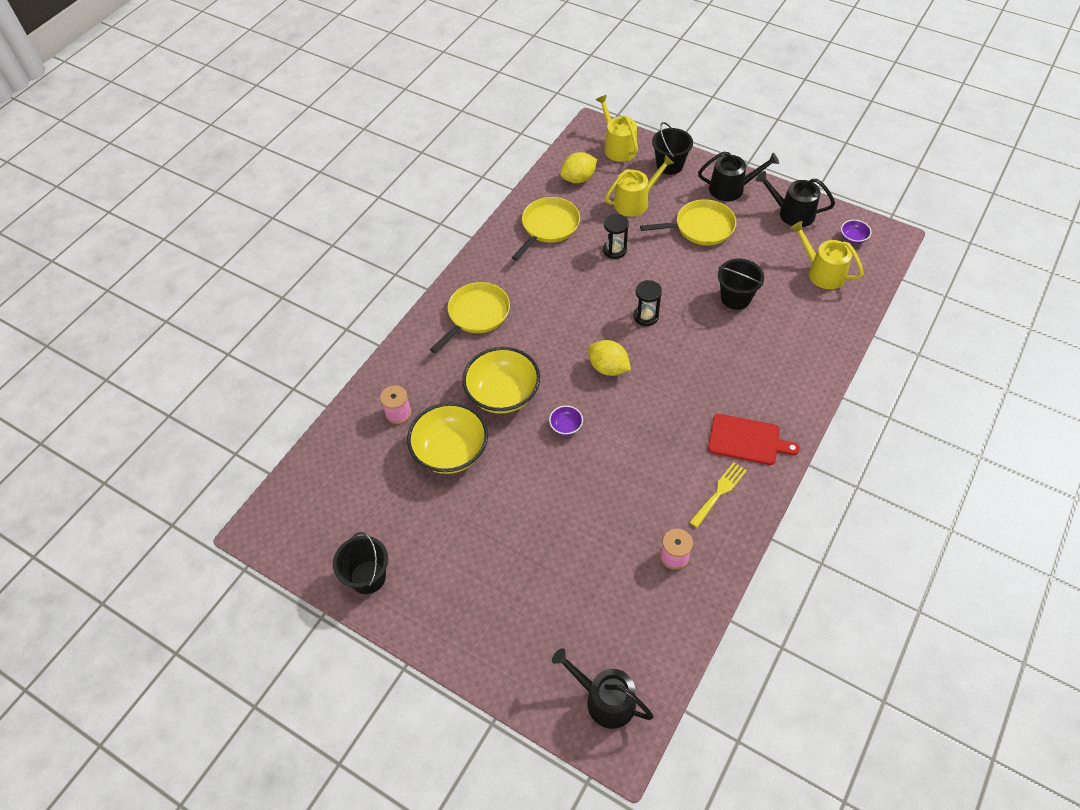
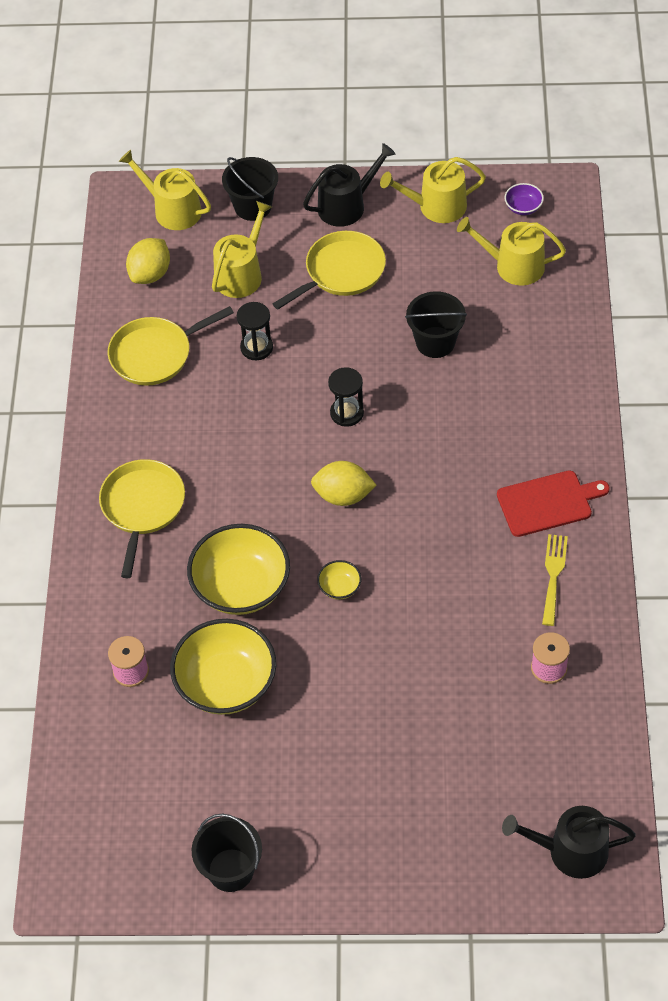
camera: 30 degrees left, 0 degrees up
(548, 227) = (155, 354): yellow pan -> yellow pan turned 120 degrees counterclockwise
(566, 426) = (339, 587): purple bowl -> yellow bowl
(792, 213) = (436, 206): black watering can -> yellow watering can

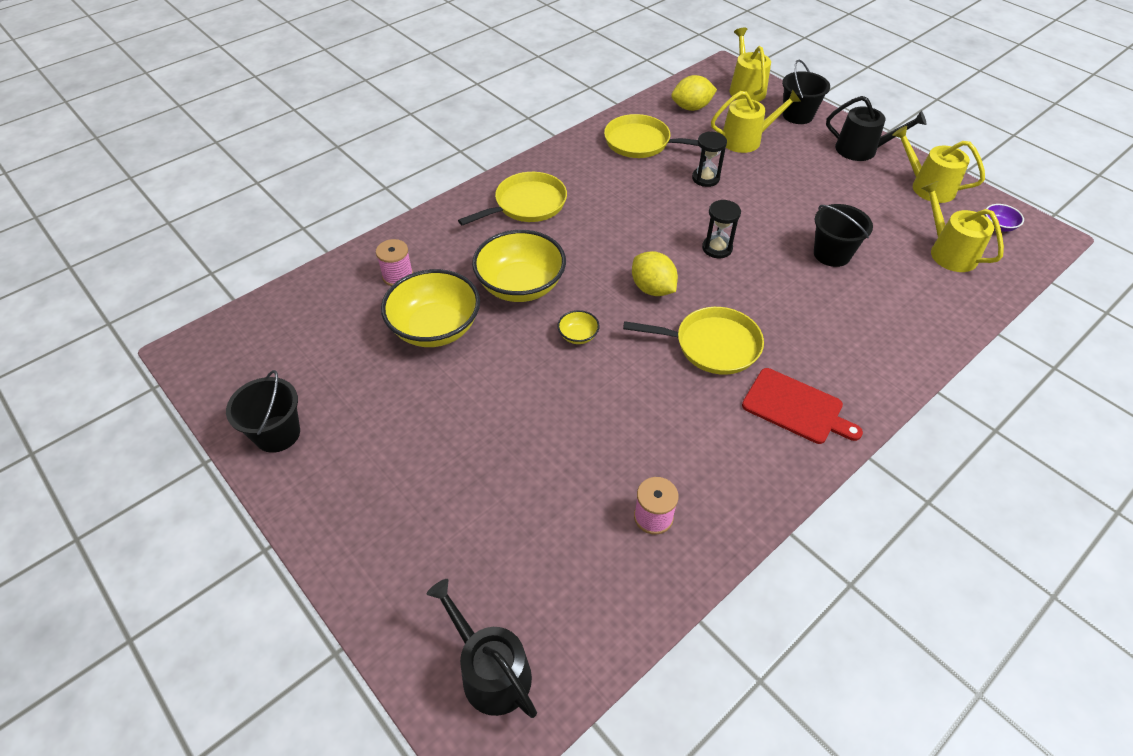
camera: 45 degrees right, 5 degrees down
(341, 272) = (813, 178): yellow pan -> yellow pan (712, 345)
(553, 575) = (739, 457): yellow fork -> none

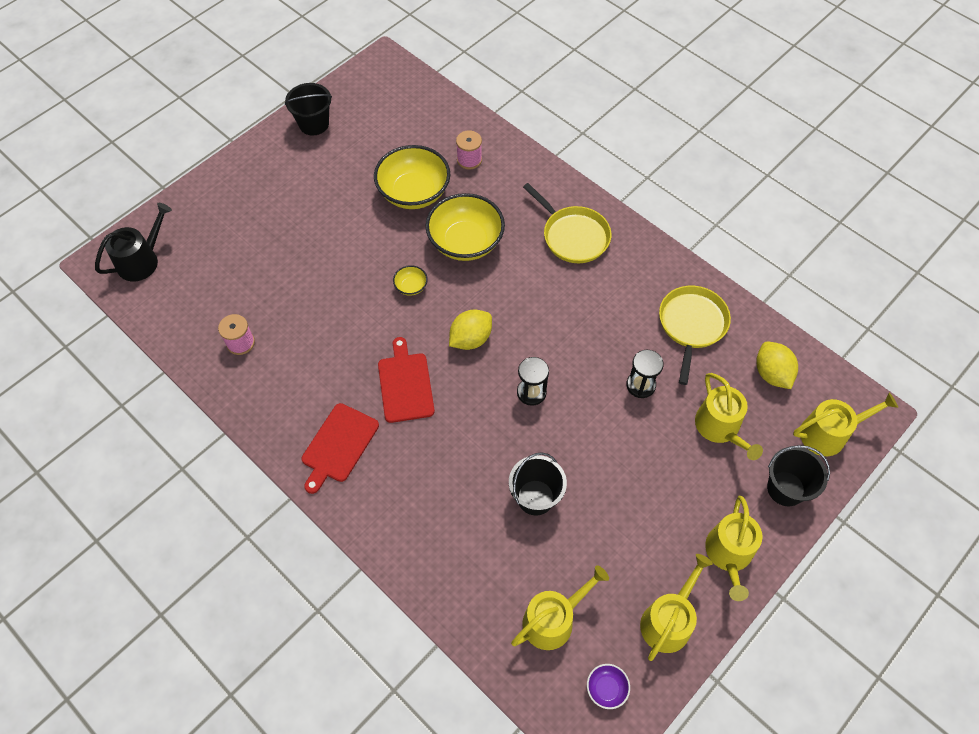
camera: 85 degrees right, 10 degrees up
(712, 345) = (405, 384): yellow pan -> red cutting board
(861, 150) = (729, 554): black watering can -> yellow watering can

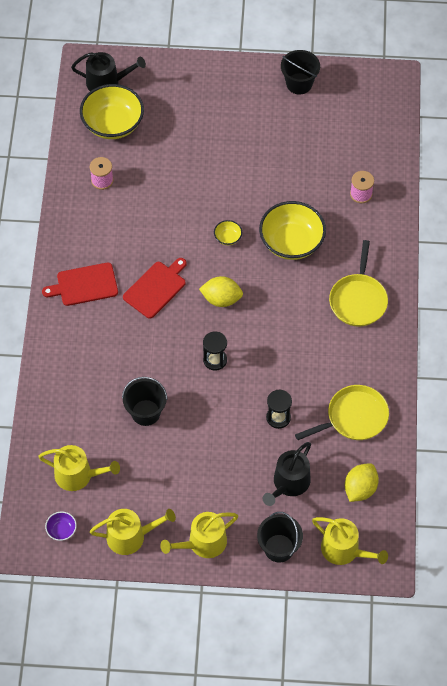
camera: 50 degrees right, 0 degrees up
(414, 192) = (301, 183): yellow bowl -> yellow bowl (113, 124)
(720, 428) = (289, 483): yellow watering can -> black watering can

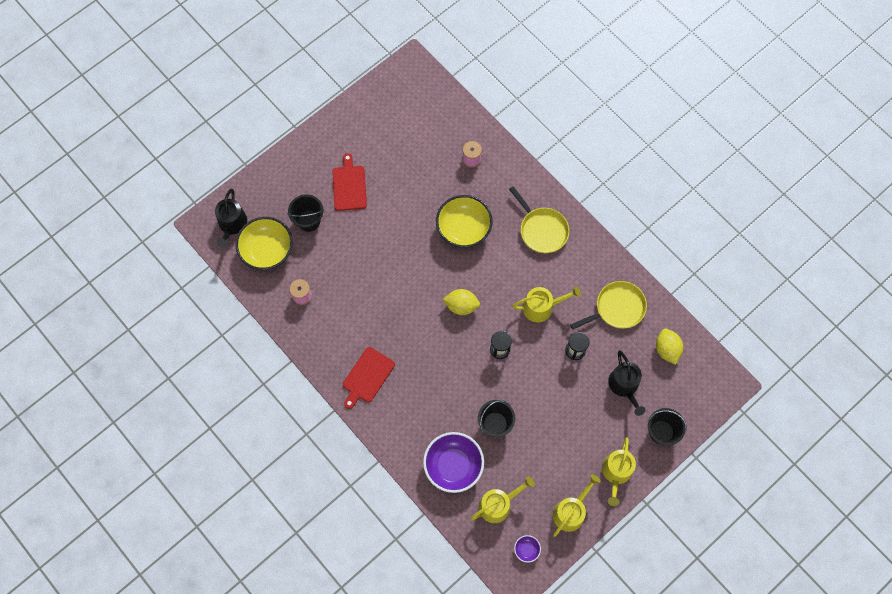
camera: 45 degrees left, 10 degrees up
(76, 413) = (453, 465): none -> purple bowl
(107, 82) = (232, 225): black watering can -> black watering can turned 135 degrees clockwise
(156, 288) = (414, 336): red cutting board -> red cutting board (349, 186)
(221, 299) = (461, 306): yellow lemon -> yellow lemon turned 45 degrees clockwise
(228, 237) = (422, 261): yellow bowl -> none
(299, 83) = (357, 117): black bucket -> black bucket (308, 220)
(344, 550) = (697, 396): yellow watering can -> yellow watering can (542, 307)
(353, 417) = (617, 308): yellow pan -> yellow pan turned 45 degrees clockwise

